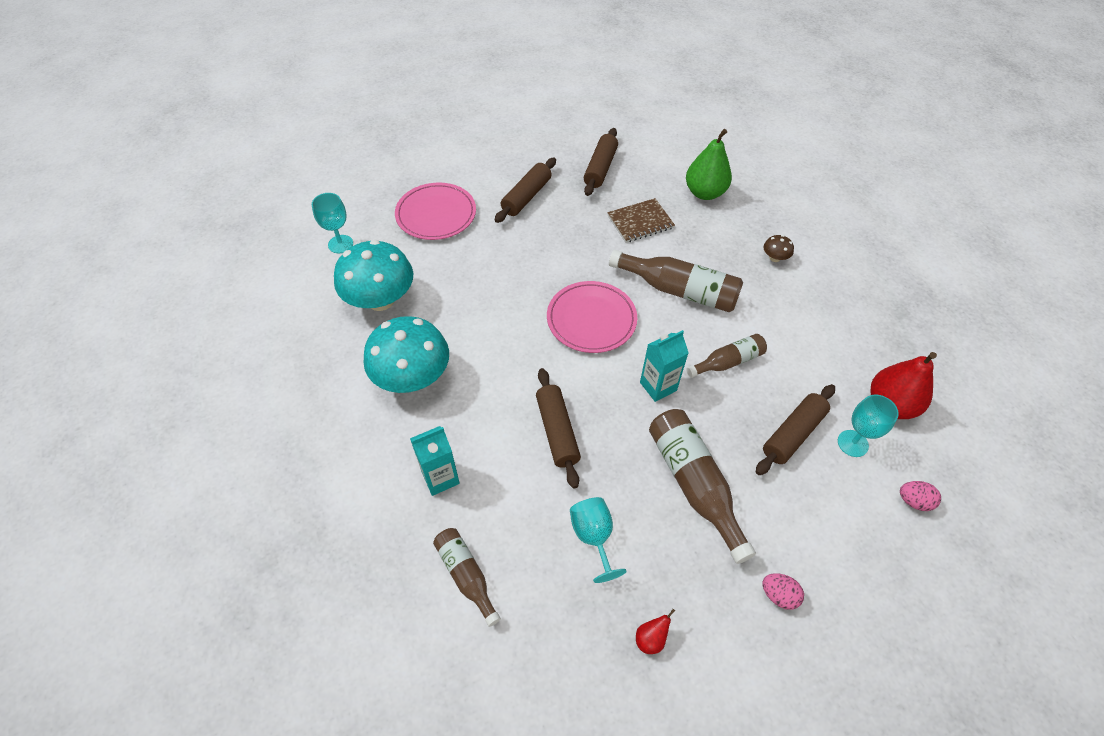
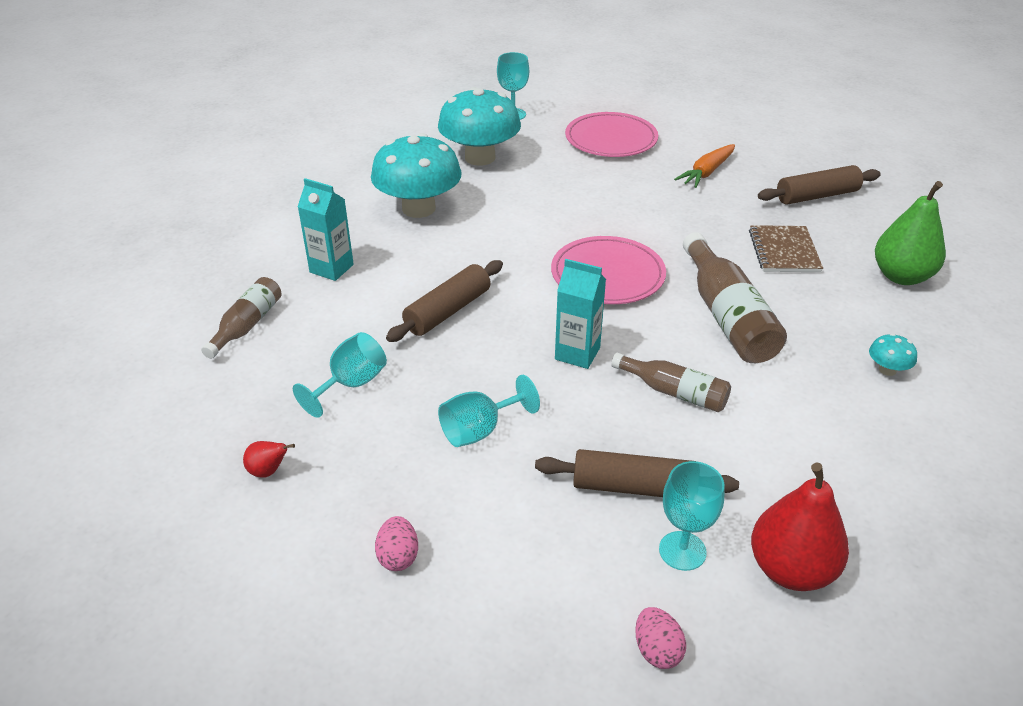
camera: 55 degrees right, 15 degrees down
(526, 196) = (706, 172): brown rolling pin -> orange carrot
(640, 222) = (784, 251): brown notebook -> brown notebook turned 60 degrees clockwise
(694, 484) = (479, 430): brown bottle -> turquoise goblet
(774, 258) = (887, 370): brown mushroom -> turquoise mushroom

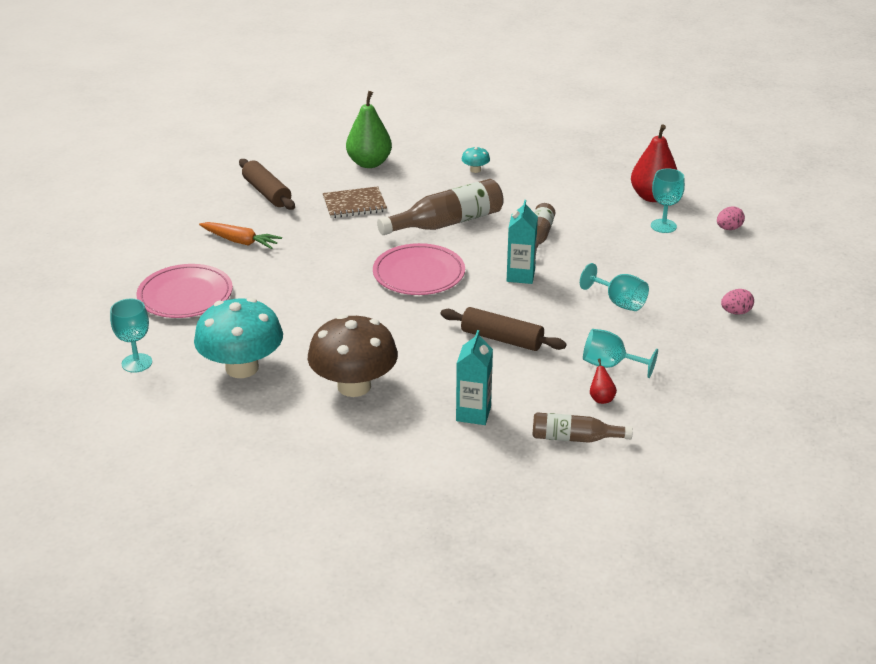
camera: 105 degrees left, 5 degrees down
(268, 471) = (712, 378): red pear -> red pear (601, 398)
(418, 208) = (354, 386): turquoise mushroom -> brown mushroom
(634, 487) = (628, 243): brown rolling pin -> none

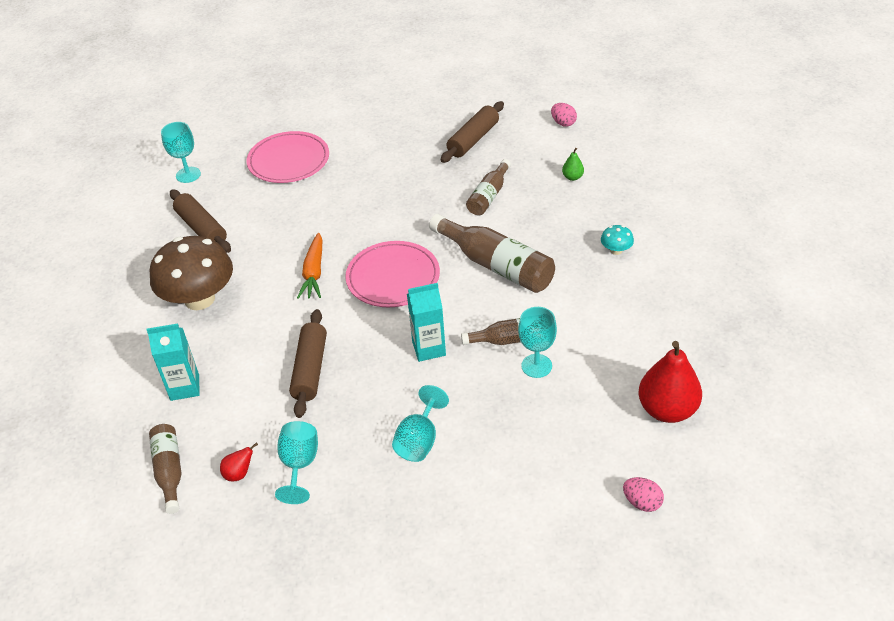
camera: 70 degrees right, 10 degrees up
(240, 241) = (384, 156): orange carrot -> orange carrot (314, 272)
(242, 368) = (202, 228): turquoise mushroom -> brown rolling pin
(354, 204) = (489, 196): brown notebook -> brown bottle
(369, 163) = (572, 177): green pear -> green pear, size x0.45
(663, 226) = (605, 437): turquoise goblet -> turquoise goblet (536, 366)
(735, 312) = (453, 553): pink egg -> pink egg (563, 123)

